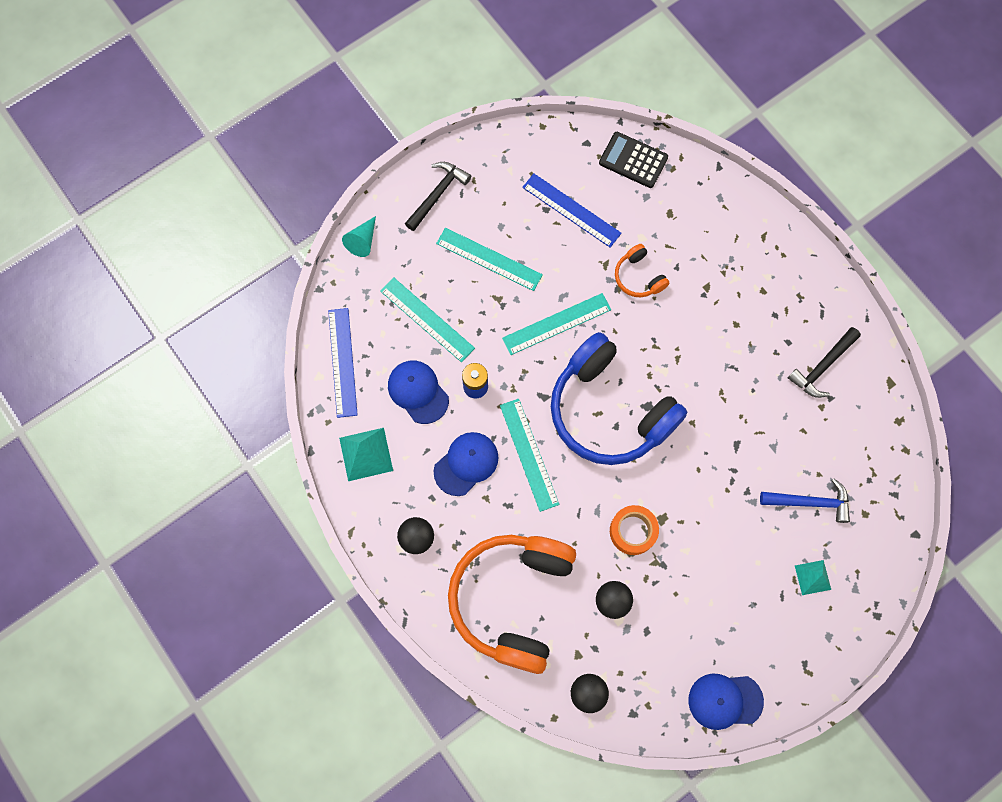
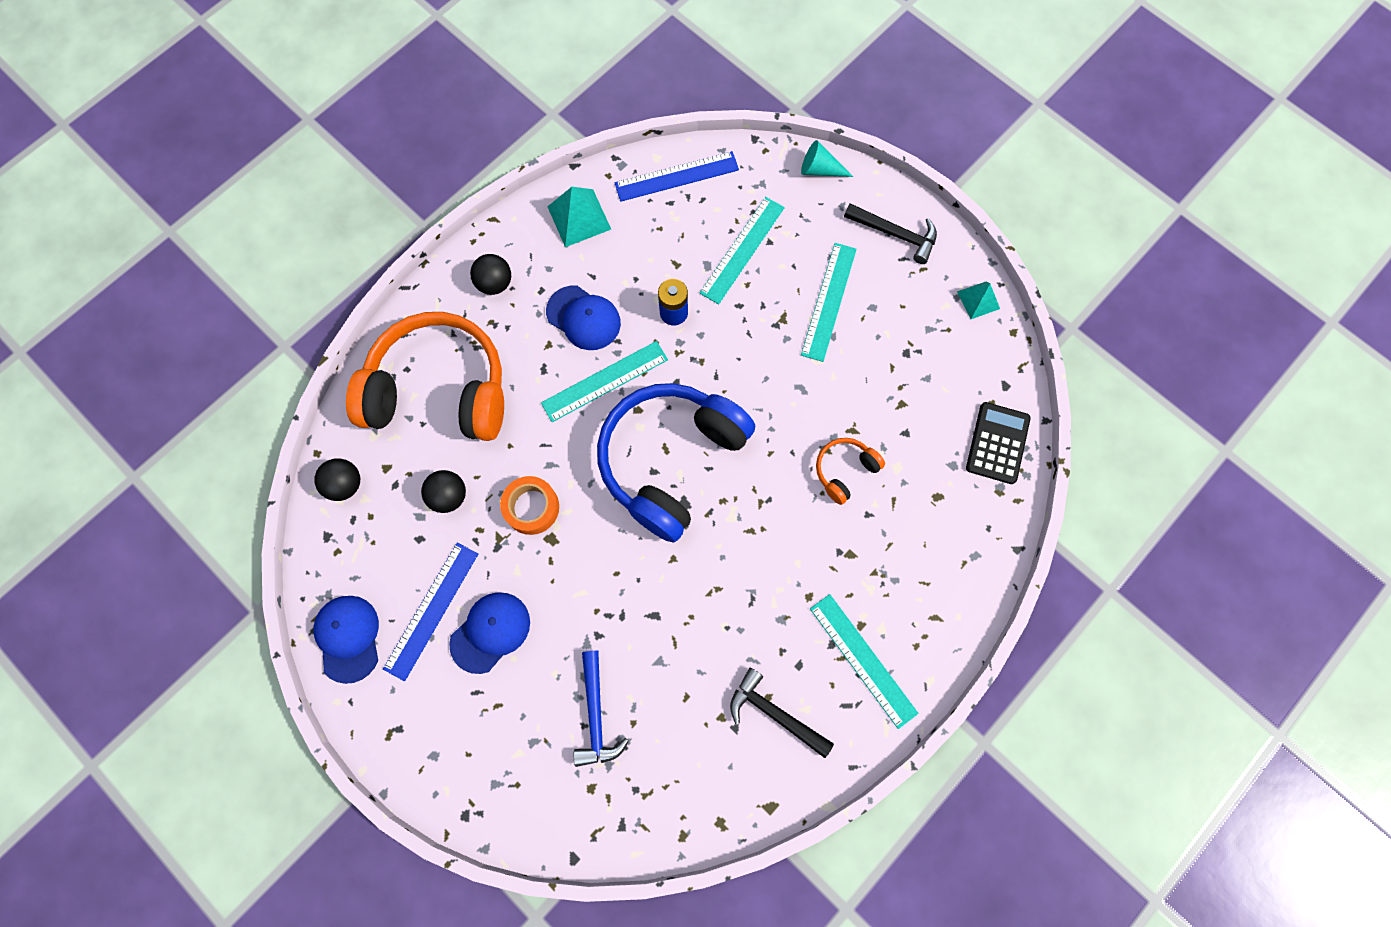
camera: 80 degrees right, 0 degrees up
(418, 392) = (657, 255): blue cap -> blue cap (490, 632)
(556, 324) = (765, 386): turquoise ruler -> turquoise ruler (863, 660)
(571, 210) = (912, 381): blue ruler -> blue ruler (431, 610)
(813, 577) = (503, 728): turquoise pyramid -> turquoise pyramid (978, 300)

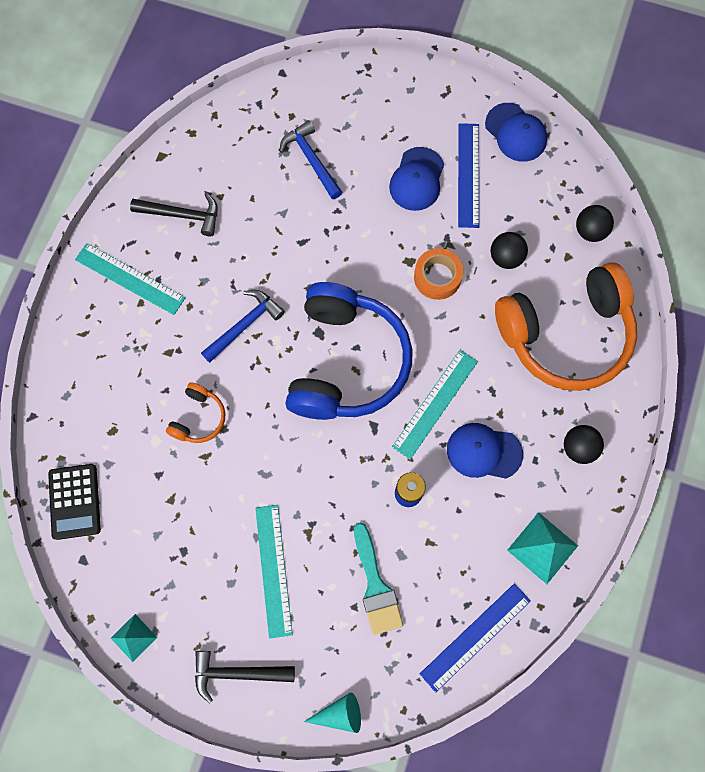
camera: 155 degrees right, 0 degrees up
(742, 250) = (376, 586): turquoise ruler -> turquoise brush
(758, 548) = (244, 325): none -> blue hammer

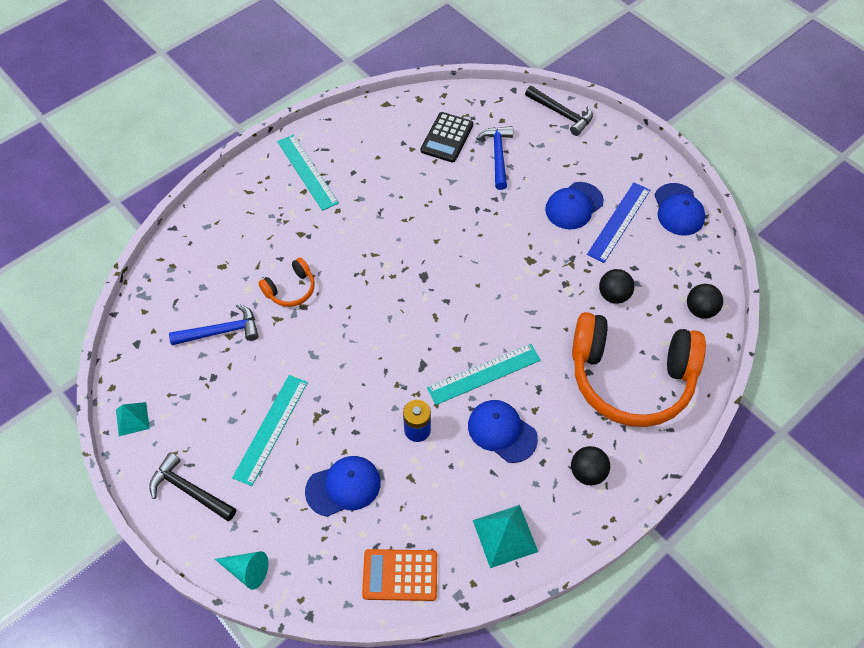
camera: 30 degrees right, 15 degrees down
(75, 501) = (160, 300): black calculator -> black calculator (447, 138)
(182, 215) = (375, 148): black hammer -> black hammer (561, 114)
(244, 325) = (370, 243): blue hammer -> blue hammer (221, 331)
(346, 362) = (431, 307): blue headphones -> none
(376, 586) = (343, 486): turquoise brush -> blue cap
(437, 277) = (546, 282): orange tape -> none
(475, 637) = (400, 575): blue ruler -> orange calculator

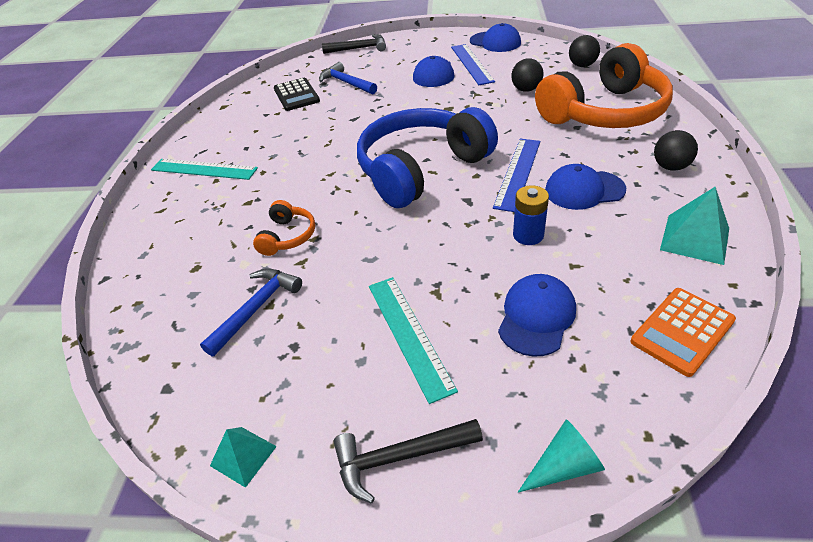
camera: 40 degrees left, 15 degrees down
(431, 307) = (421, 169): none -> blue headphones
(484, 374) = (518, 173): turquoise ruler -> blue ruler

